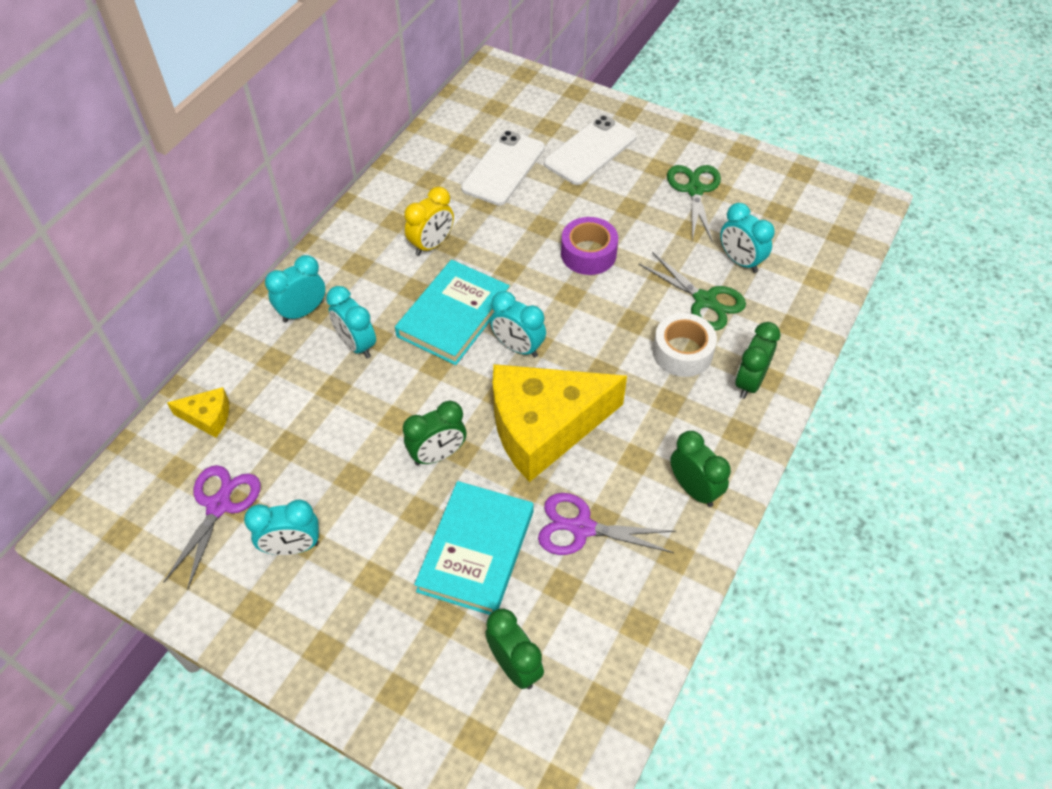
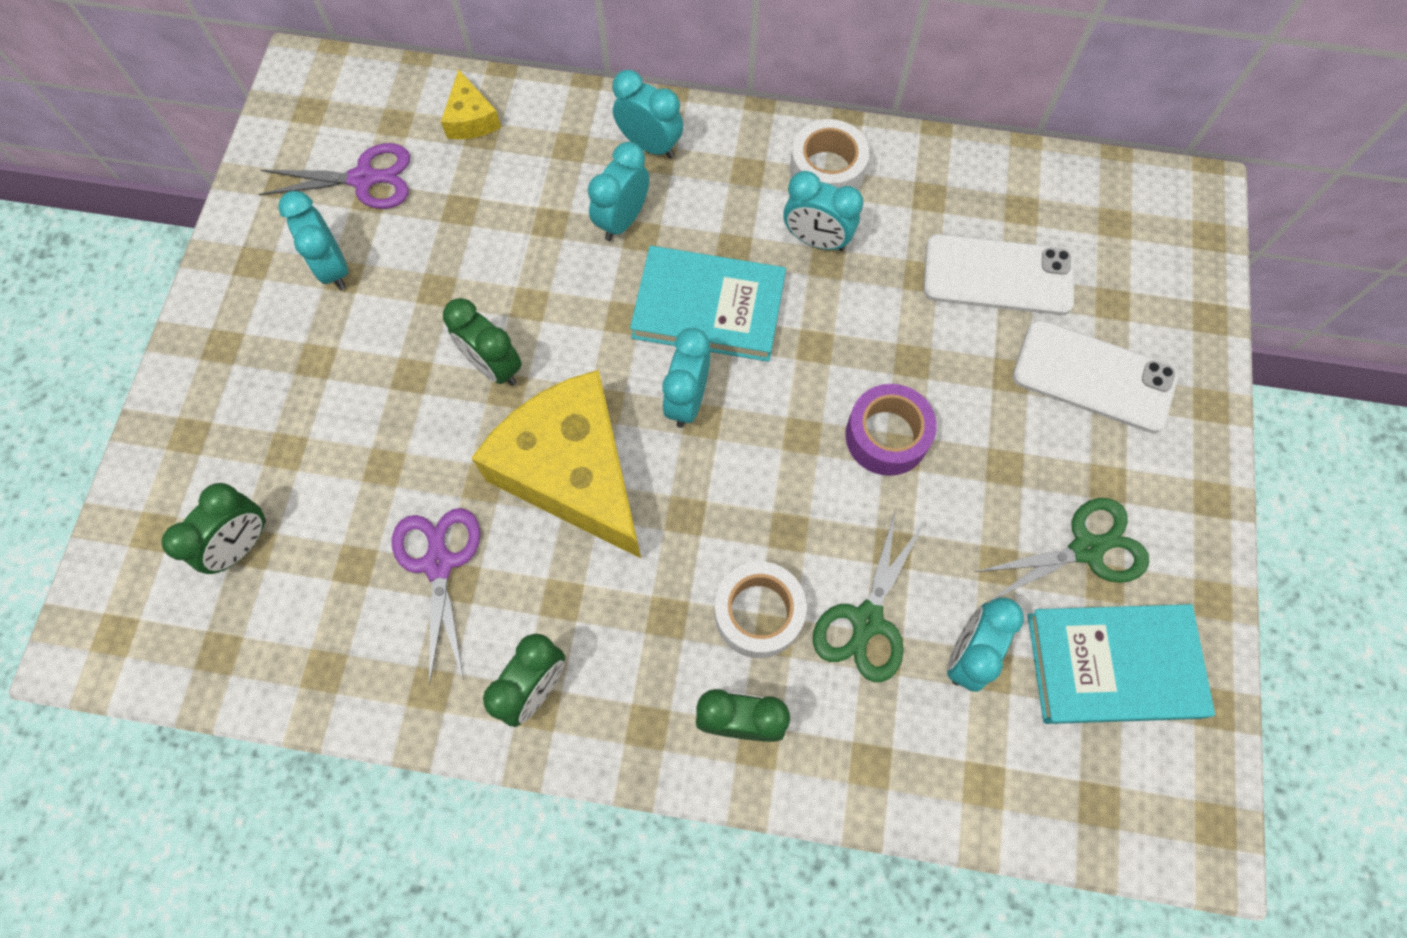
camera: 70 degrees right, 15 degrees up
(382, 223) = (826, 171): none -> white tape
(432, 244) = (816, 240): yellow clock -> turquoise clock
(476, 550) = (376, 454): turquoise book -> turquoise book (1113, 665)

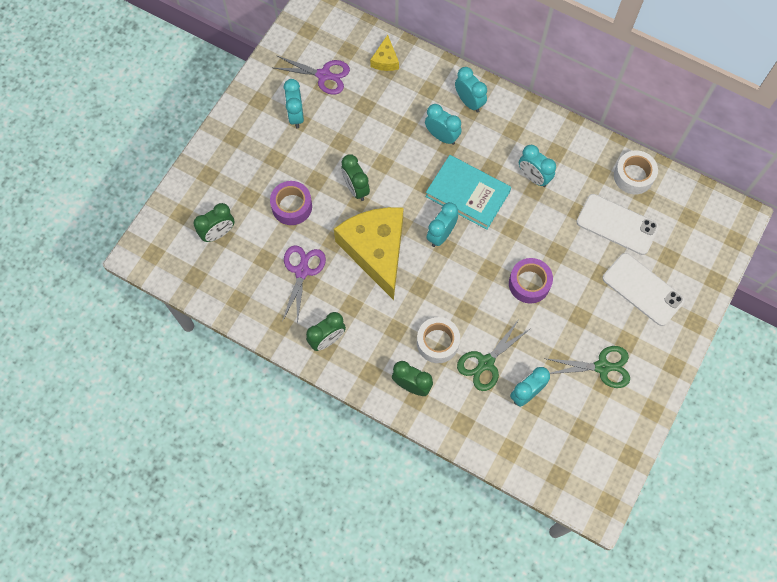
camera: 20 degrees right, 0 degrees up
(378, 441) = (292, 206): none -> purple tape
(622, 220) = (442, 136): turquoise clock -> turquoise clock turned 75 degrees clockwise
(826, 171) = (552, 144): white tape -> white tape (633, 176)
(1113, 665) = (591, 421): turquoise book -> none

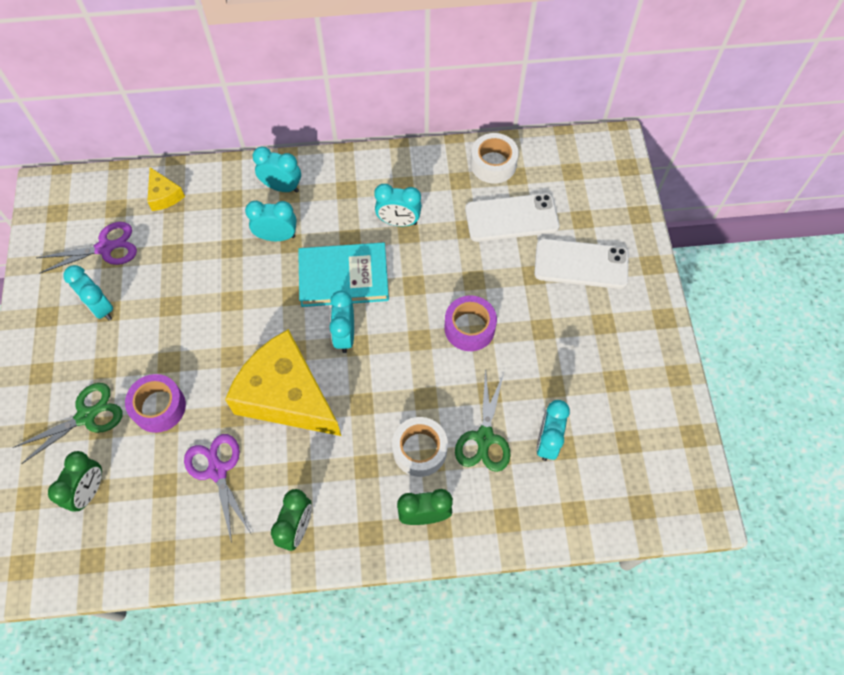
camera: 35 degrees left, 5 degrees down
(356, 189) = (220, 344): green clock -> none
(602, 367) = (600, 364): green scissors -> green scissors (86, 416)

